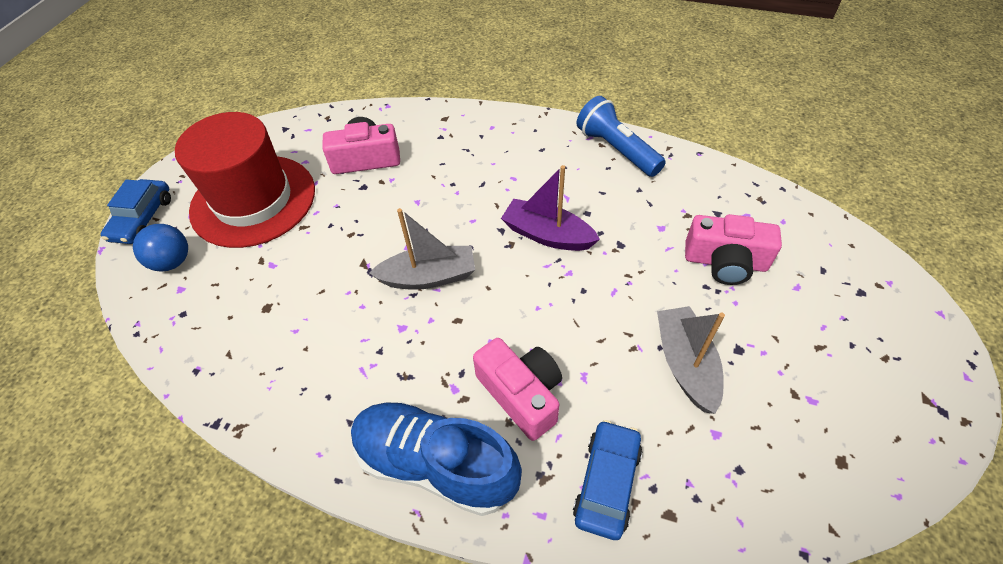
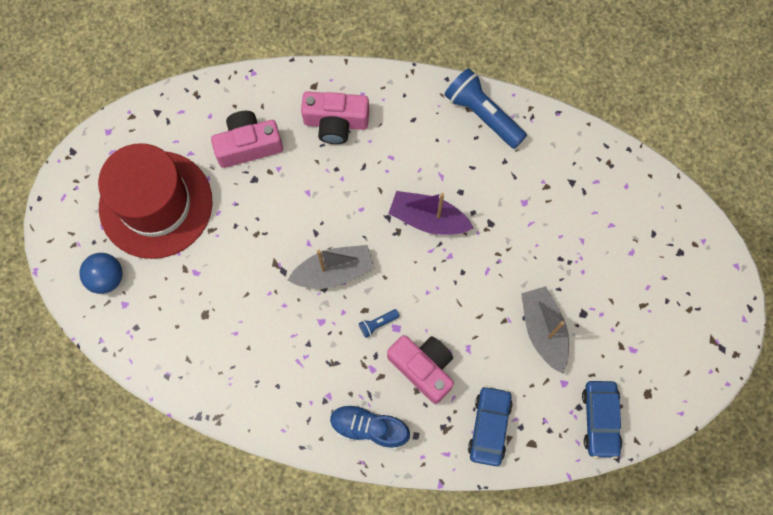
camera: 10 degrees left, 20 degrees up
(142, 219) = (59, 234): blue car -> blue car (600, 420)
(435, 464) = (369, 428): blue shoe -> blue shoe, size x0.65
(470, 336) = (377, 324): none -> blue flashlight
(725, 262) = (576, 233): pink camera -> pink camera (336, 123)

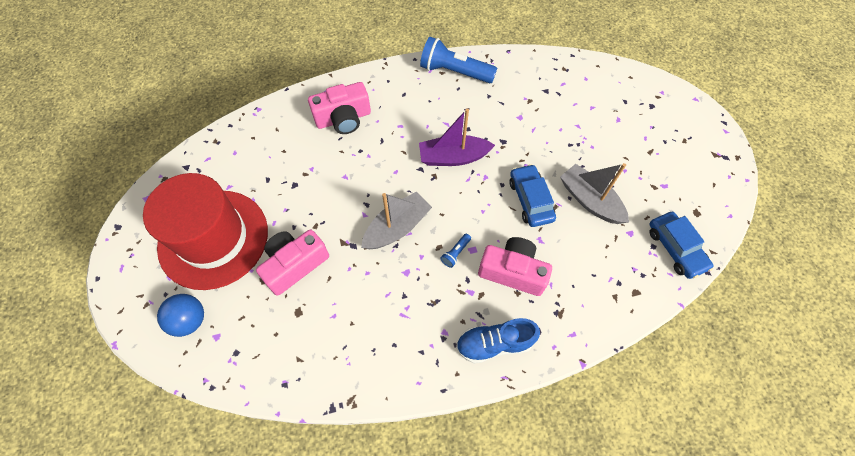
camera: 25 degrees left, 10 degrees down
(248, 145) = (278, 161): pink camera -> pink camera (295, 265)
(489, 427) = (594, 294): blue car -> blue car (530, 200)

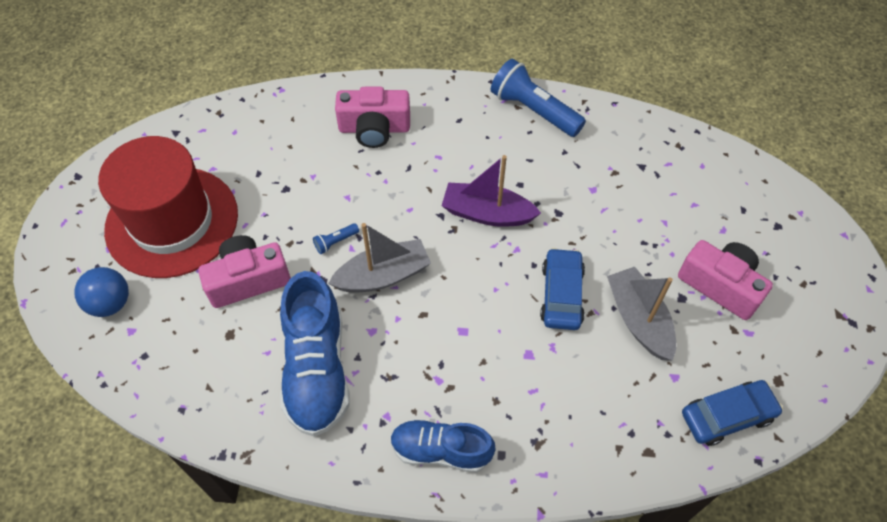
camera: 20 degrees right, 5 degrees down
(377, 315) = (317, 369): none -> blue shoe
(455, 253) = (440, 328): blue flashlight -> blue flashlight (335, 242)
(512, 271) = (501, 373): pink camera -> pink camera (720, 285)
(675, 248) = (727, 416): blue car -> blue car turned 105 degrees counterclockwise

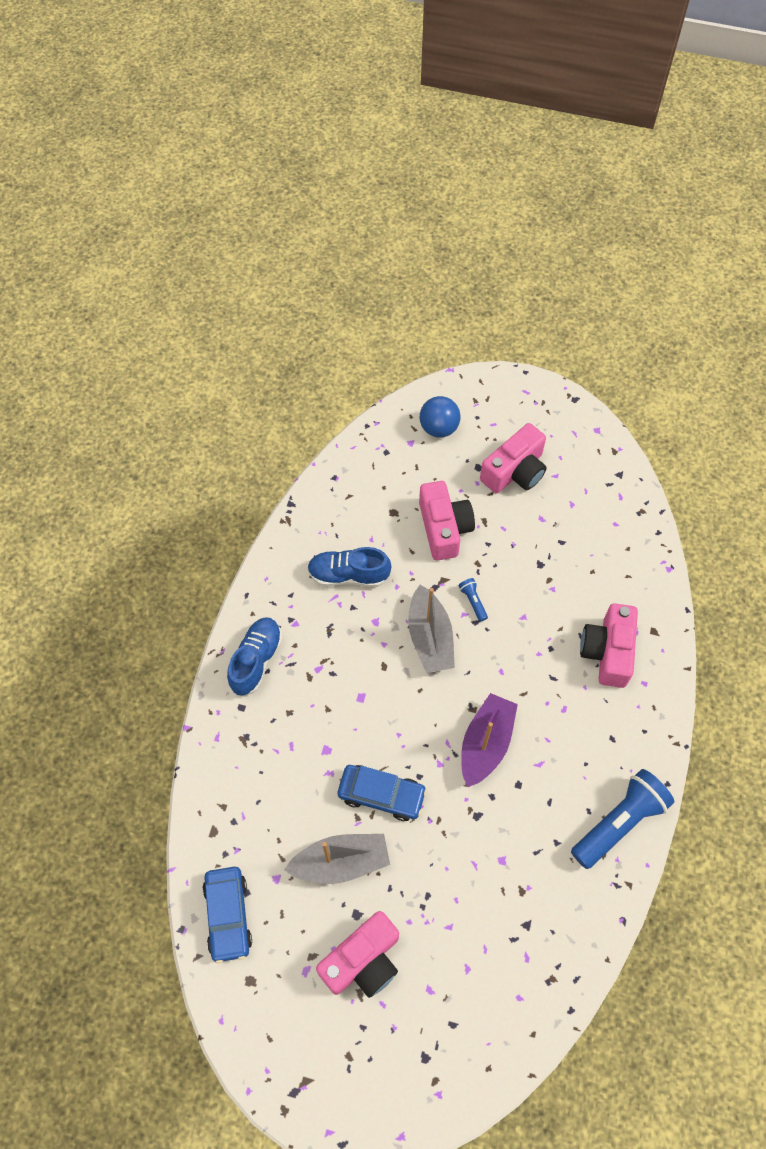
camera: 100 degrees right, 5 degrees up
(172, 221) = (515, 471): red hat -> pink camera
(317, 369) = (348, 575): blue shoe -> blue shoe, size x0.65

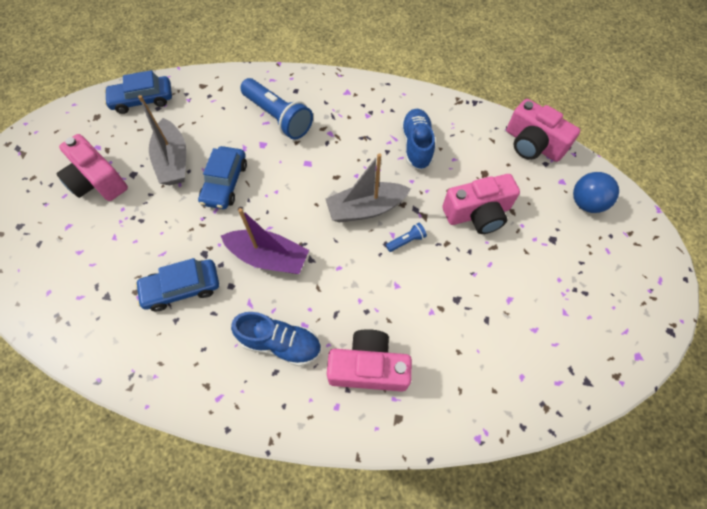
camera: 85 degrees right, 0 degrees up
(256, 660) = (333, 95): blue shoe -> blue shoe (280, 343)
(515, 471) = (558, 272): pink camera -> pink camera (533, 144)
(519, 838) = (182, 288): none -> blue car
(619, 822) = (190, 379): blue flashlight -> blue flashlight (278, 117)

